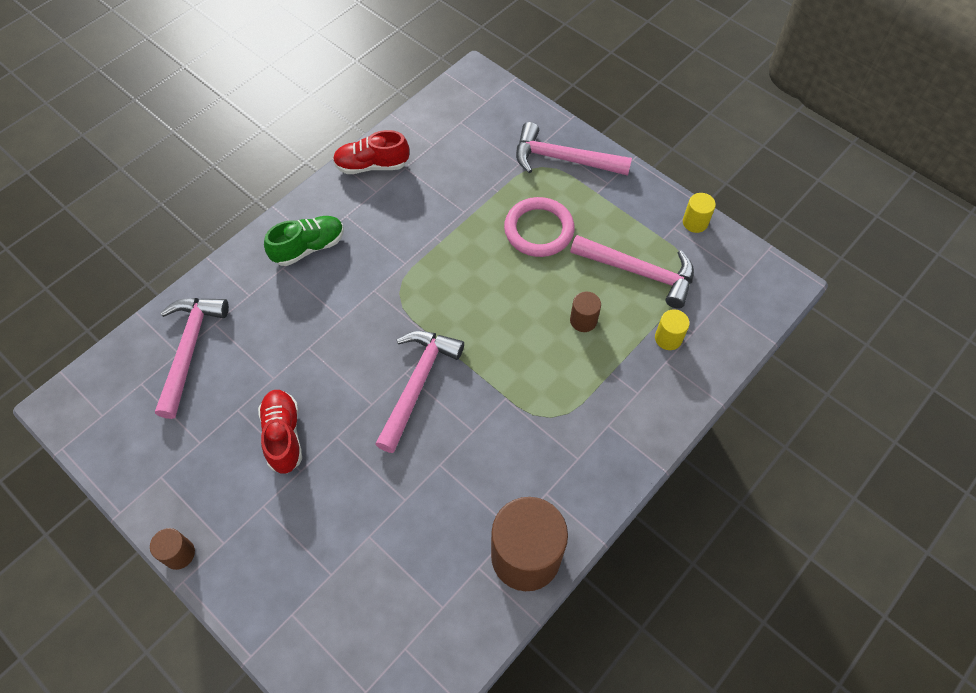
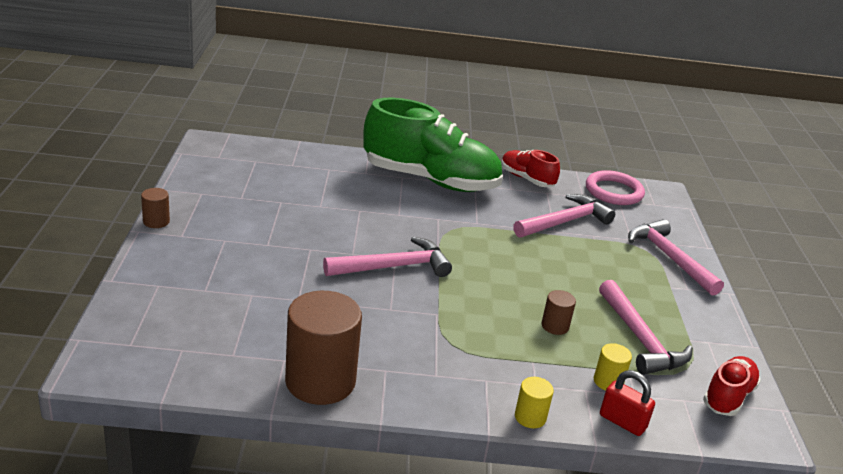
camera: 45 degrees right, 30 degrees down
(189, 350) = (299, 168): pink hammer -> pink hammer (564, 222)
(283, 435) = (284, 227): red shoe -> red shoe (728, 397)
(309, 247) = (431, 180): green shoe -> green shoe, size x2.10
(539, 230) = (594, 271): pink ring -> pink ring (614, 191)
(695, 222) = (732, 352): yellow cylinder -> yellow cylinder (530, 417)
(713, 366) = (622, 422): none -> red padlock

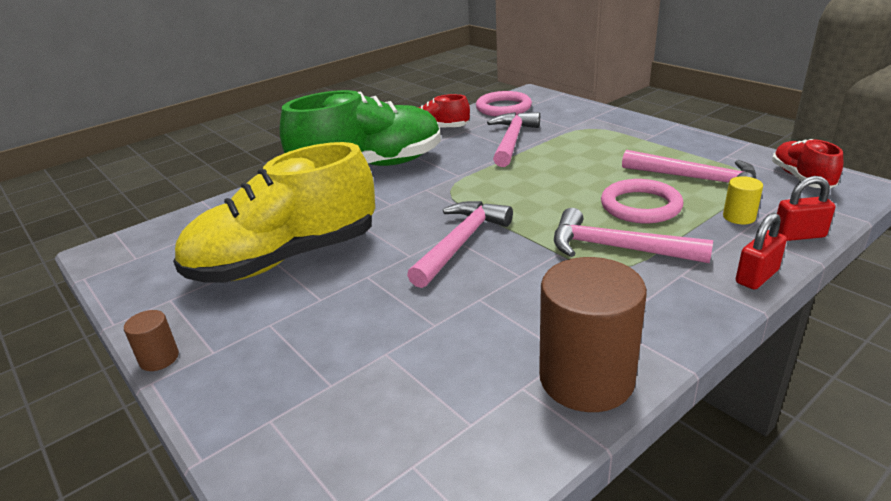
camera: 35 degrees left, 0 degrees up
(286, 209) = (285, 259): none -> yellow shoe
(530, 417) = (756, 277): yellow cylinder -> red padlock
(555, 326) = (640, 206): brown cylinder -> pink ring
(669, 258) = (610, 125): pink hammer -> pink hammer (617, 248)

